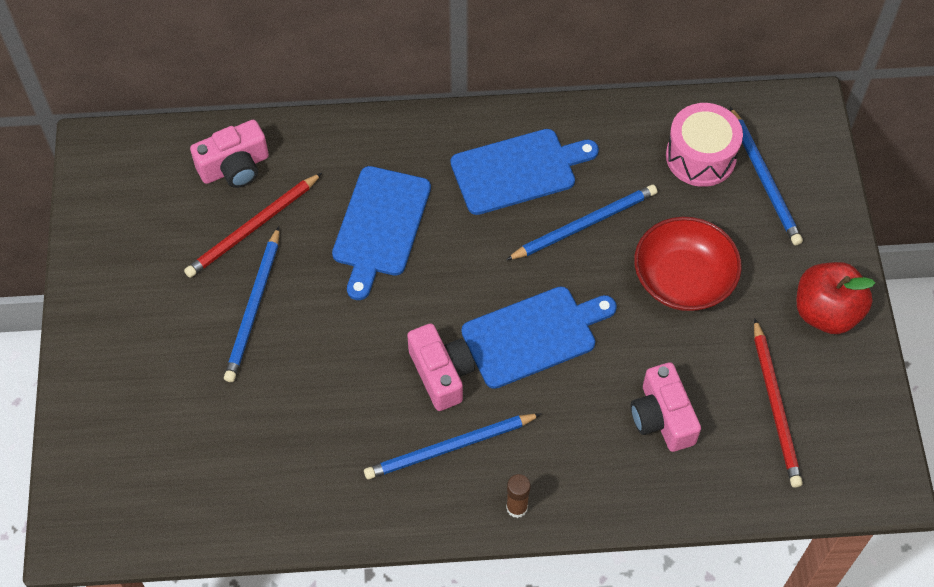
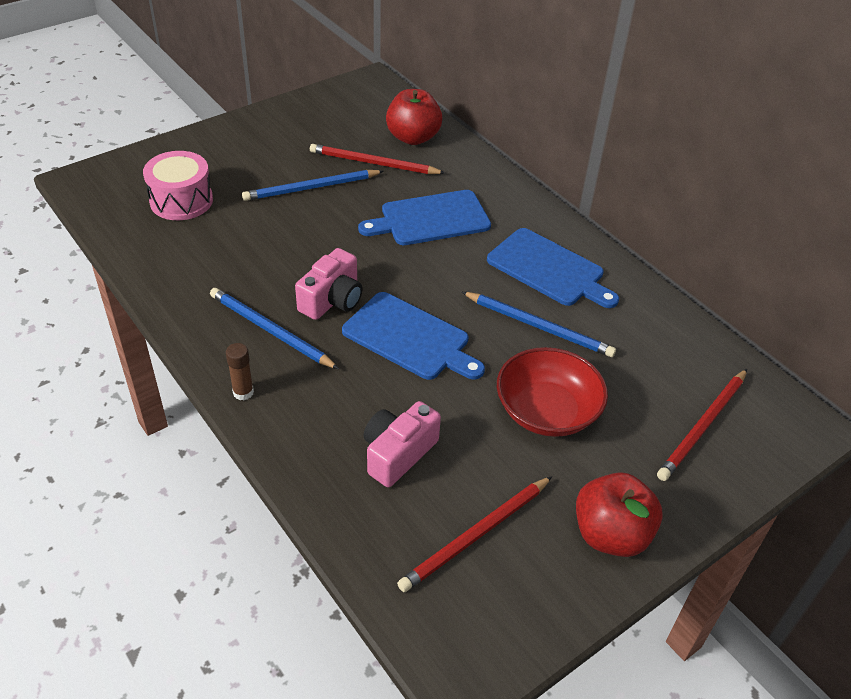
camera: 55 degrees right, 15 degrees down
(235, 167) = (413, 137): pink camera -> red apple
(700, 157) = (678, 373): pink drum -> pink drum (181, 201)
(764, 179) = (702, 426): blue pencil -> red pencil

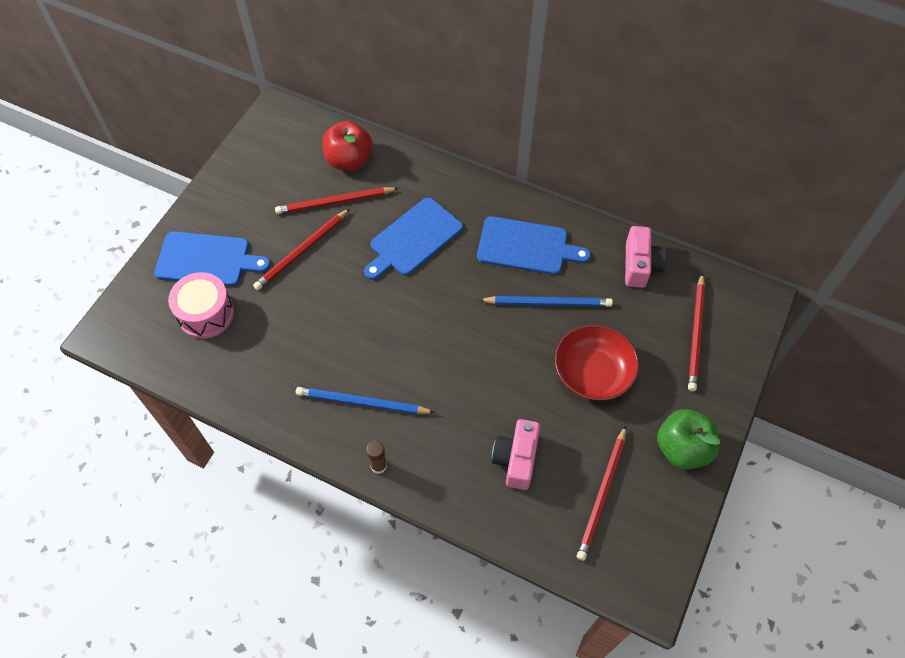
camera: 25 degrees left, 15 degrees up
(311, 188) = (302, 251): blue pencil -> red pencil
(332, 300) = (389, 352): pink camera -> pink camera (640, 265)
(410, 338) = (466, 358): blue cutting board -> blue cutting board (207, 259)
(611, 534) = (682, 448): red apple -> green apple

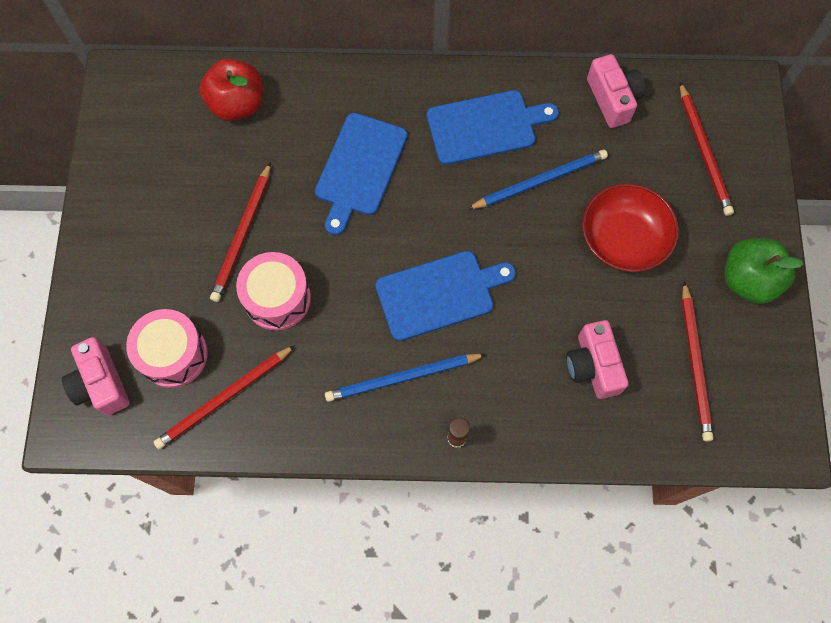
camera: 25 degrees left, 10 degrees up
(145, 312) = (101, 383): none -> pink camera
(207, 259) = (138, 290): blue cutting board -> blue cutting board (439, 294)
(302, 306) = (277, 298): none -> pink drum
(334, 202) = (248, 161): red pencil -> red pencil (224, 398)

